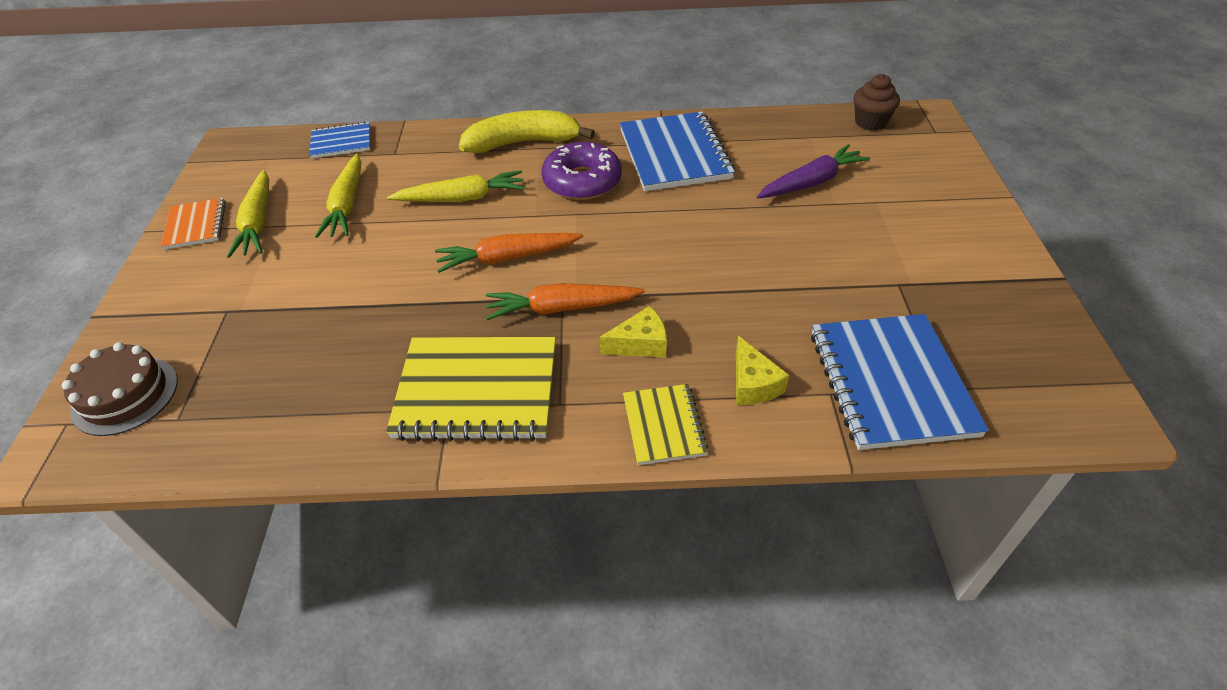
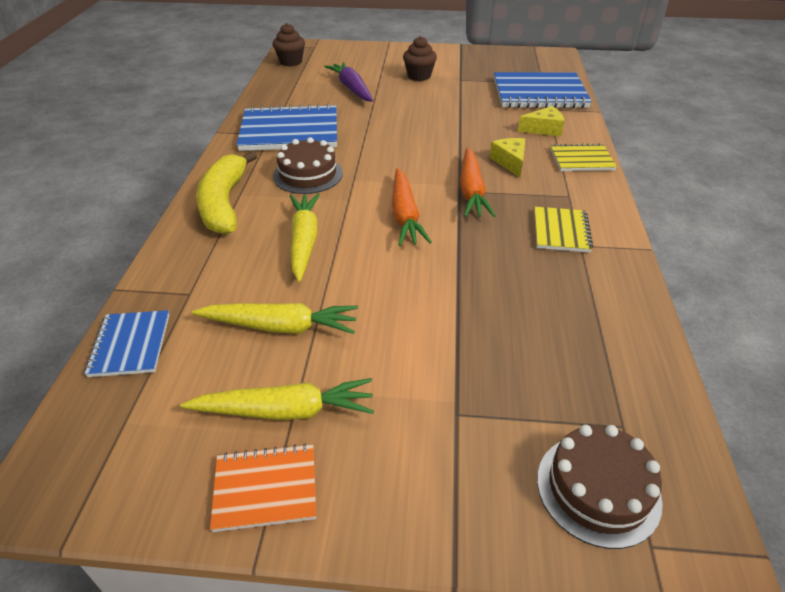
camera: 85 degrees left, 5 degrees down
(477, 391) = (561, 231): yellow notebook -> yellow notebook, size x0.54
(582, 181) = (308, 174): purple donut -> brown cake
(887, 239) = (419, 76): none -> brown cupcake

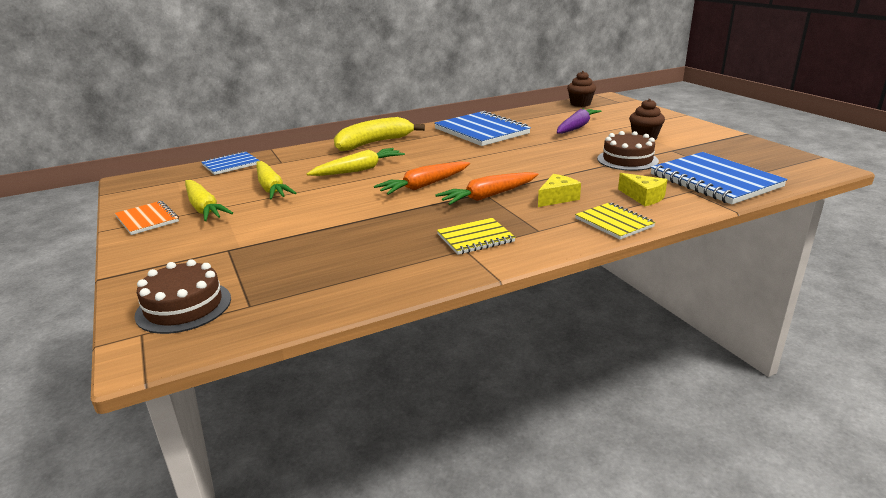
camera: 60 degrees right, 15 degrees down
(308, 174) = (435, 150): brown cake -> brown cake (627, 160)

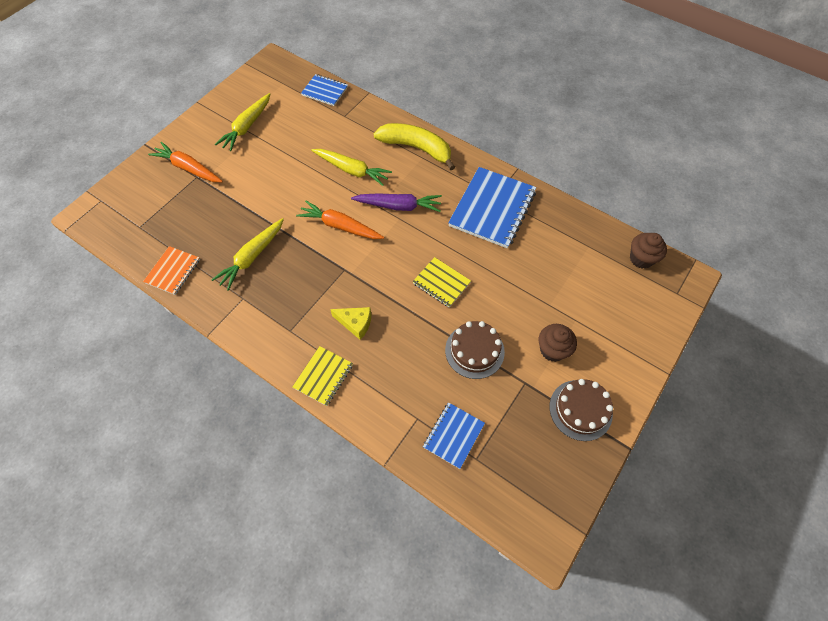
camera: 60 degrees right, 35 degrees up
(147, 219) = (220, 111): orange notebook -> orange notebook (173, 271)
(184, 307) = (129, 200): brown cake -> brown cake (580, 410)
(271, 188) = (294, 140): yellow carrot -> yellow carrot (252, 257)
(475, 238) = (262, 297): yellow notebook -> yellow notebook (441, 283)
(488, 196) = (338, 276): orange carrot -> orange carrot (188, 168)
(576, 127) = (552, 281): purple carrot -> purple carrot (398, 206)
(643, 197) = (385, 385): yellow cheese -> none
(714, 181) = (453, 435): blue notebook -> blue notebook, size x0.54

